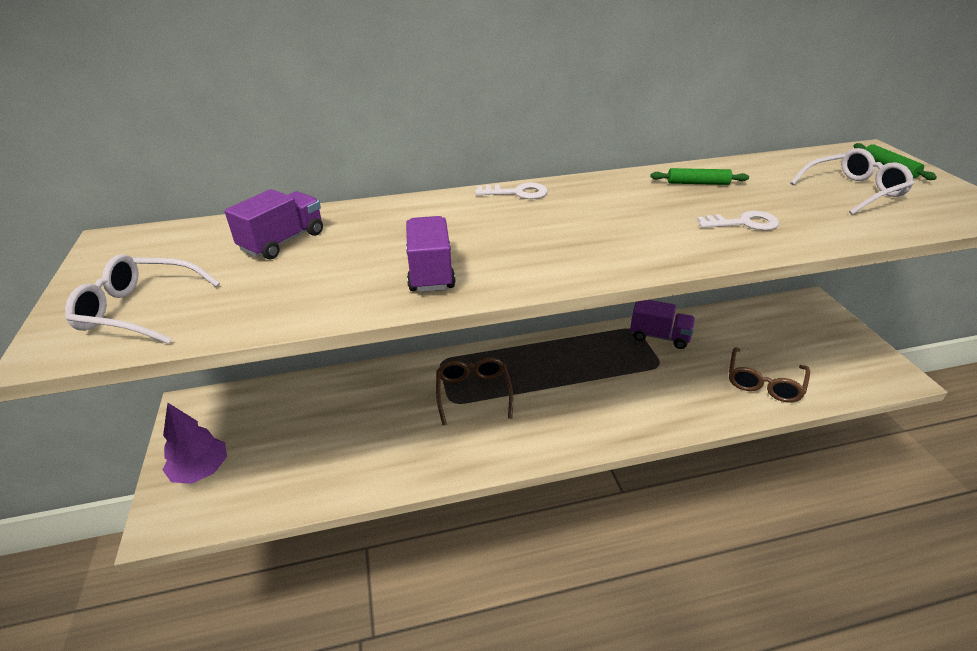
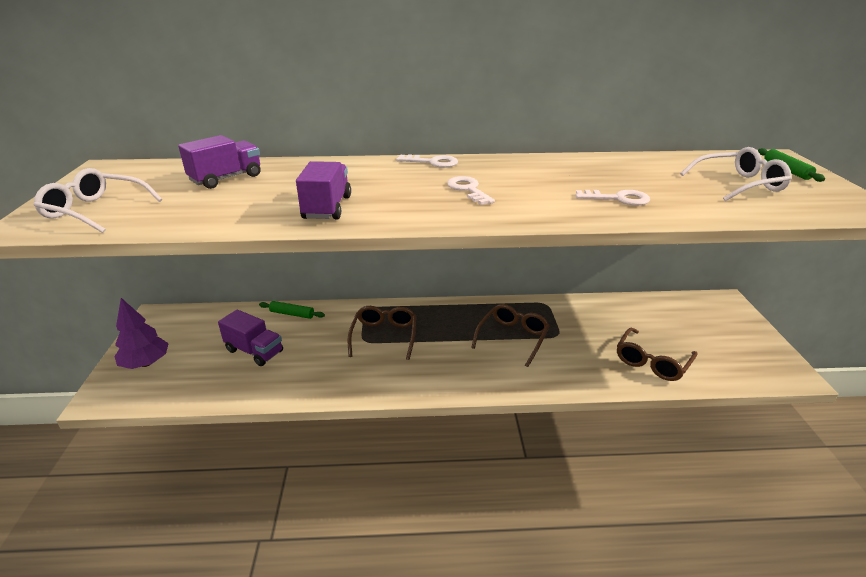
camera: 10 degrees right, 5 degrees down
(578, 228) = (468, 189): none -> white key
(613, 375) = (513, 338): none -> brown glasses
(659, 336) = (566, 312): purple truck -> purple truck (254, 351)
(697, 183) = (594, 168): green rolling pin -> green rolling pin (292, 314)

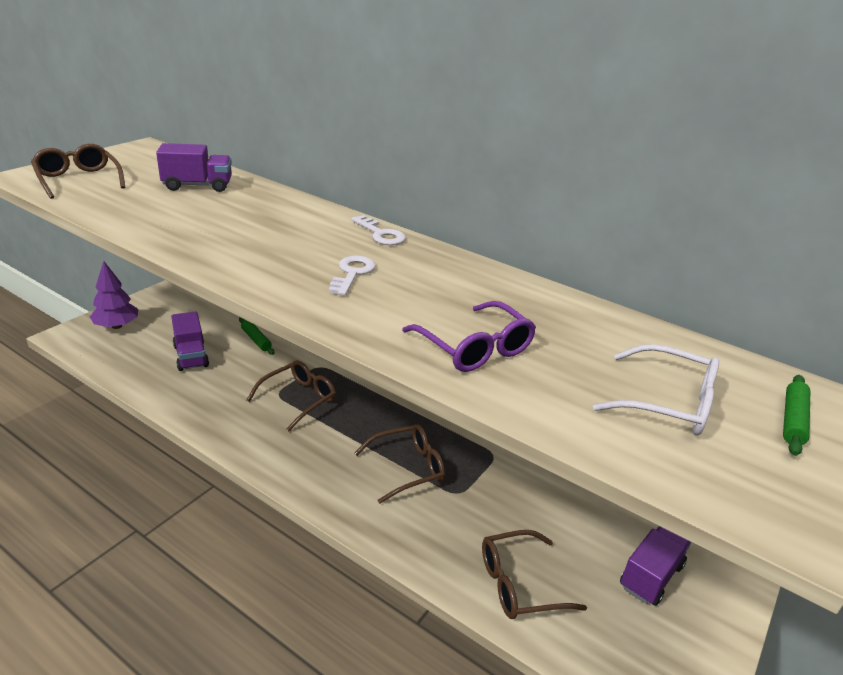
camera: 35 degrees right, 0 degrees up
(95, 210) = (78, 180): white glasses -> brown glasses
(327, 207) = (211, 240): purple truck -> purple truck (651, 576)
(618, 199) = (475, 348): white key -> purple glasses

